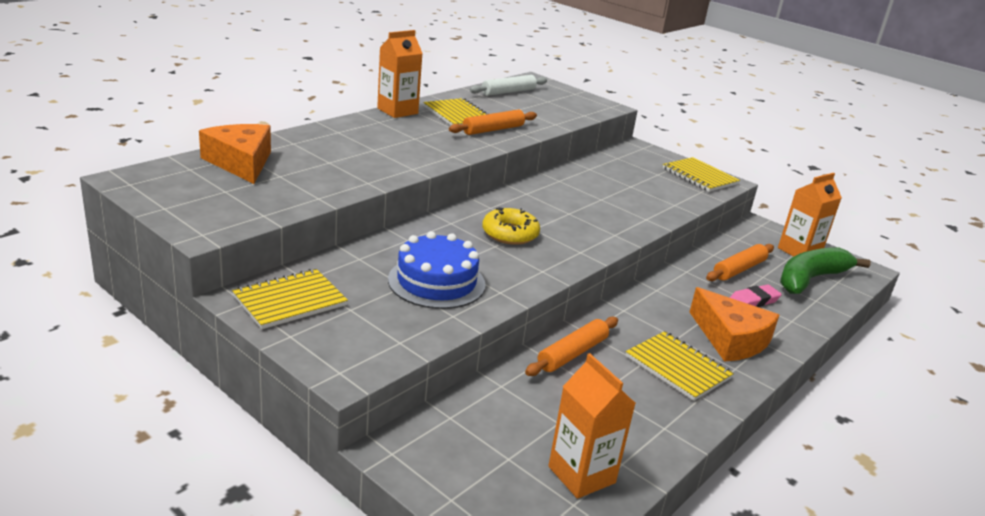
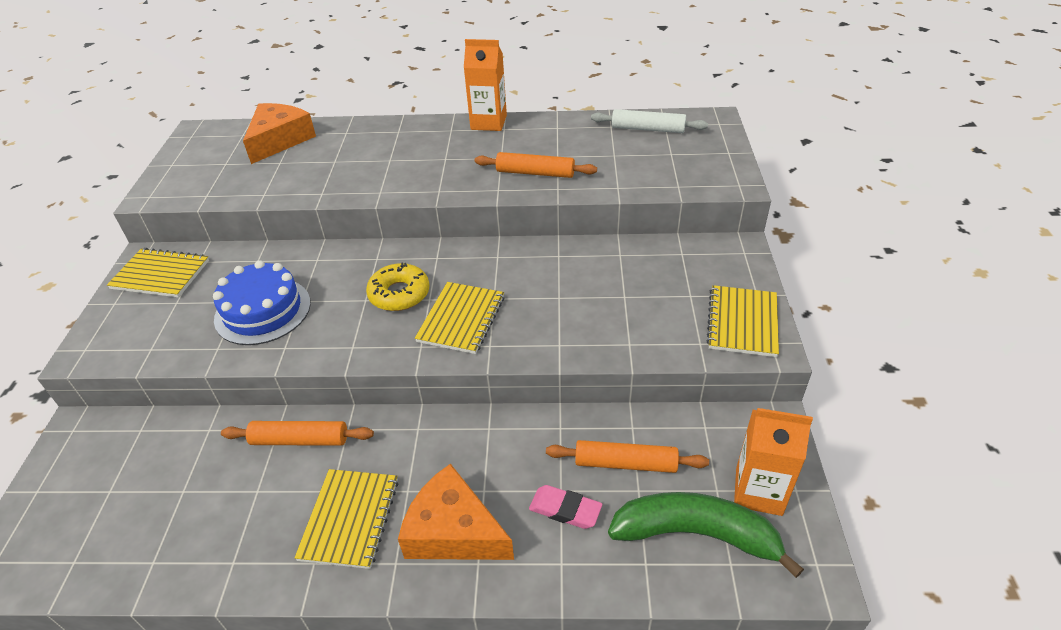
camera: 55 degrees right, 15 degrees up
(458, 115) = (536, 144): yellow notebook -> yellow notebook (461, 319)
(581, 475) = (117, 545): orange carton -> none
(730, 339) = (453, 531): orange cheese -> orange cheese turned 105 degrees clockwise

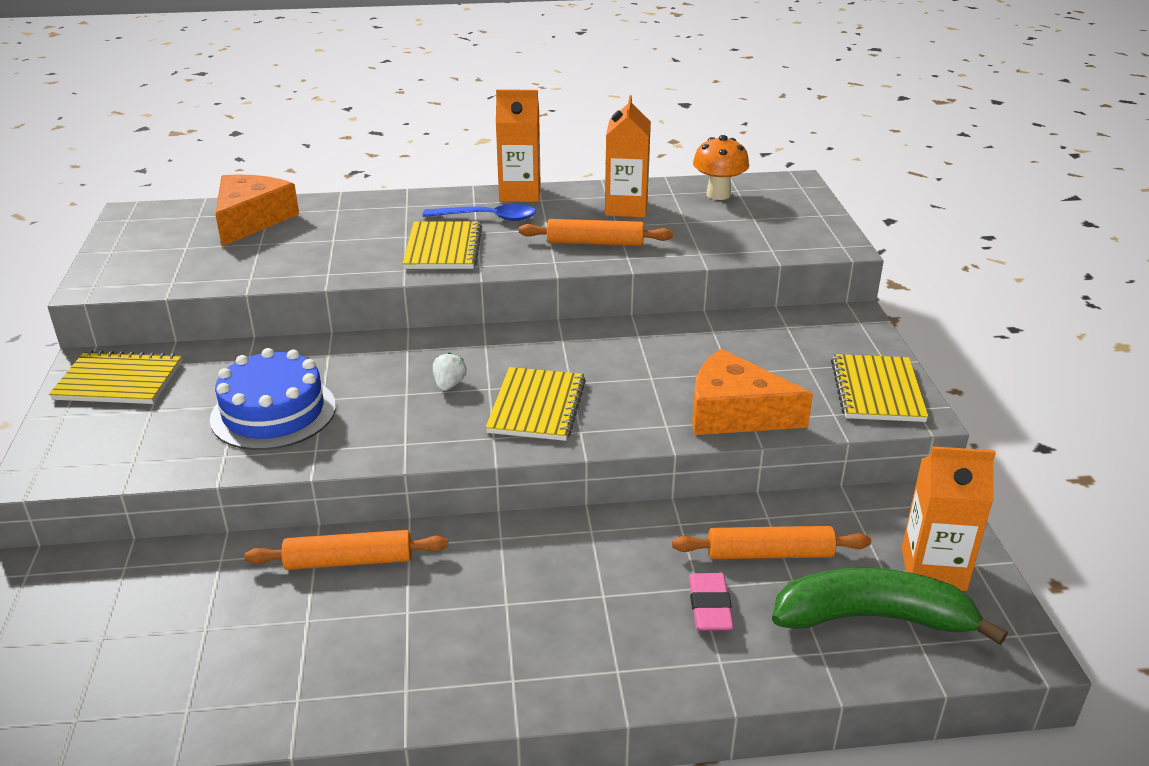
camera: 10 degrees left, 10 degrees down
(350, 519) = (440, 639): yellow notebook -> yellow notebook (443, 248)
(399, 294) = (449, 385): yellow donut -> white strawberry
(453, 531) = (577, 640): orange cheese -> orange cheese (735, 413)
(458, 145) = (488, 218): none -> blue spoon
(565, 510) = (710, 606): pink eraser -> pink eraser turned 75 degrees clockwise
(569, 139) = (626, 208): none -> orange carton
(648, 129) = (718, 194): white rolling pin -> orange mushroom

